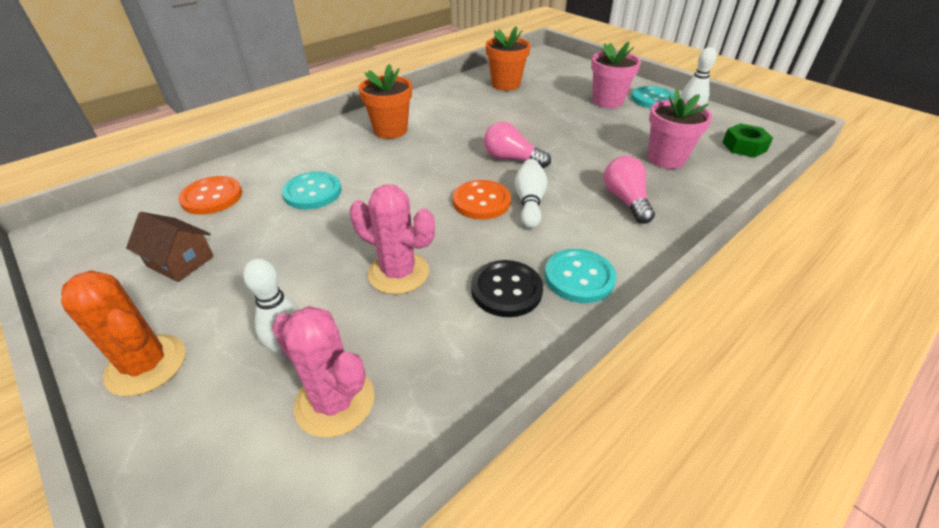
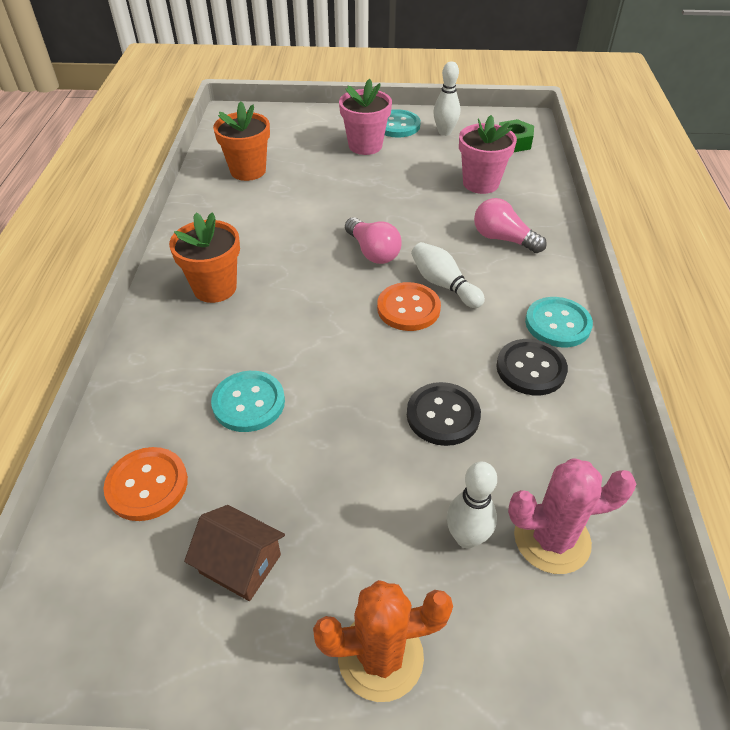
camera: 45 degrees left, 5 degrees up
(180, 261) = (240, 564): brown house -> brown house turned 45 degrees clockwise
(398, 273) = (443, 415): pink cactus -> black button
(512, 159) = (373, 252): pink light bulb -> pink light bulb turned 105 degrees counterclockwise

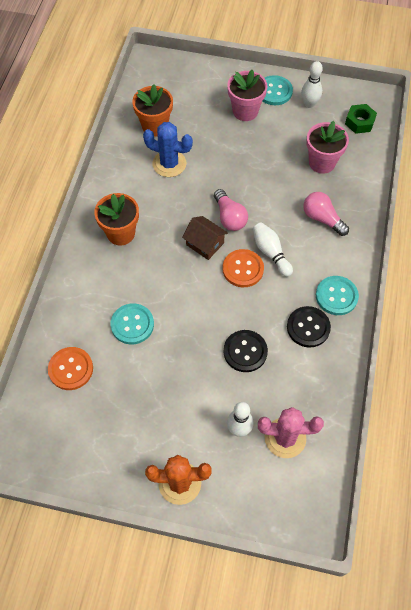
camera: 10 degrees right, 15 degrees up
(240, 564) = (116, 423): brown house -> brown house (205, 244)
(274, 205) = (169, 164): none -> blue cactus

